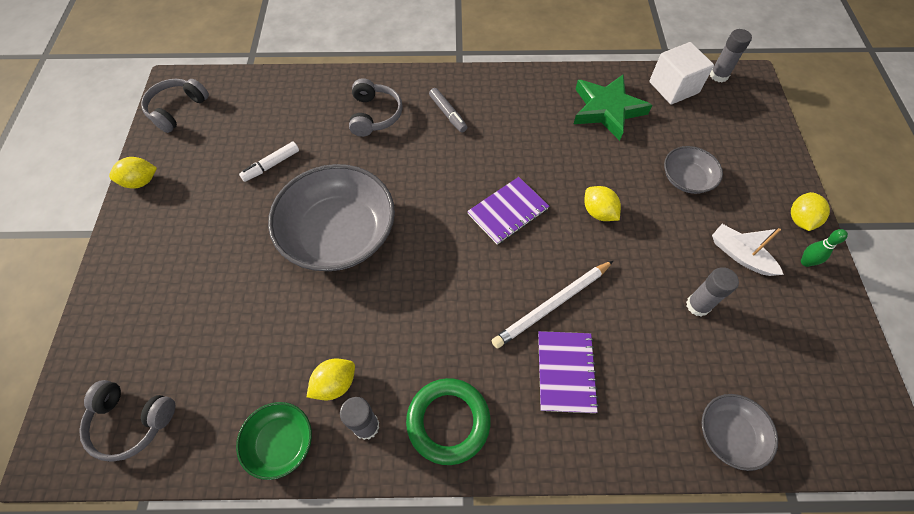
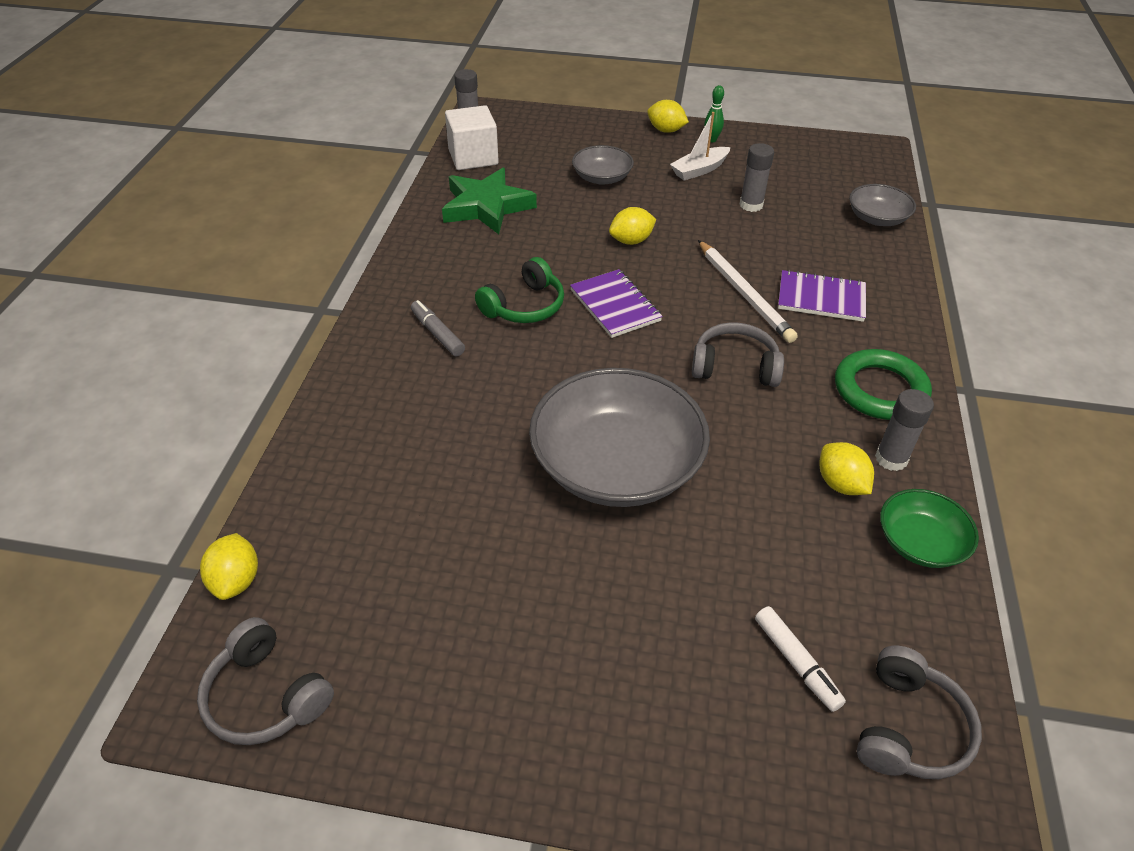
camera: 80 degrees left, 15 degrees down
(141, 182) = (437, 753): yellow lemon -> yellow lemon (236, 580)
(271, 165) = (464, 541): white marker -> white marker (796, 662)
(374, 115) = (407, 408): grey headphones -> grey headphones (735, 367)
(448, 114) = (437, 334): grey marker -> grey marker turned 105 degrees counterclockwise
(490, 155) = (524, 306): none -> green headphones

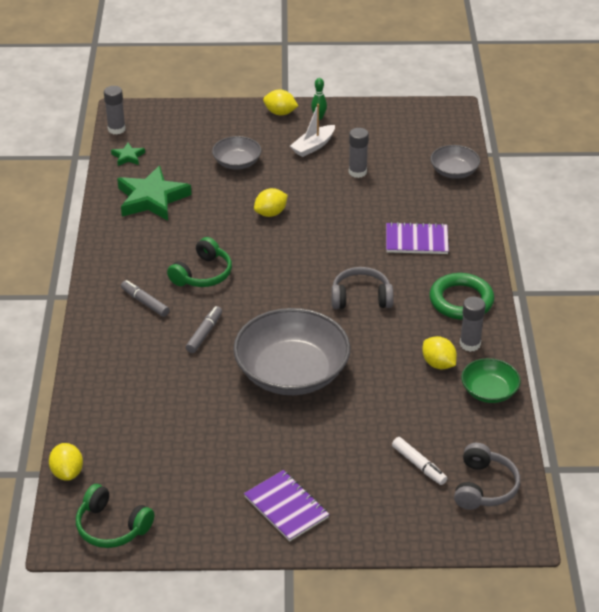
camera: 10 degrees left, 5 degrees down
(266, 696) = (112, 527): grey headphones -> green headphones
(473, 157) = (128, 157): white cube -> green star
(505, 388) = (204, 333): none -> grey marker
(615, 305) = (269, 265): purple notebook -> purple notebook (286, 507)
(744, 293) = (360, 244): white pencil -> none

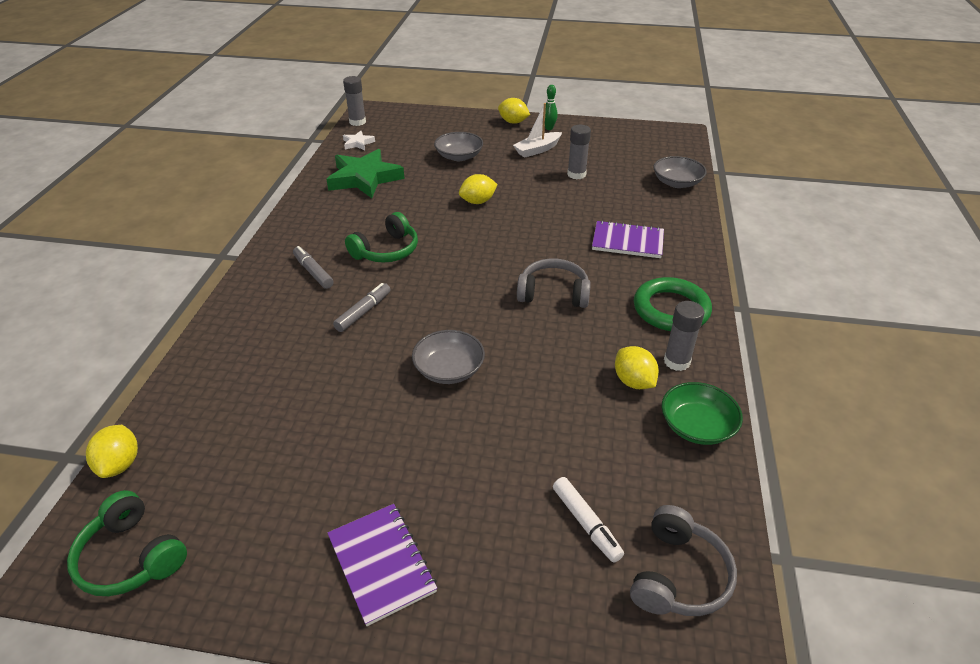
camera: 10 degrees right, 0 degrees up
(128, 157) = (358, 143): green star -> white star
(292, 372) = (449, 369): grey bowl -> grey bowl, size x0.50

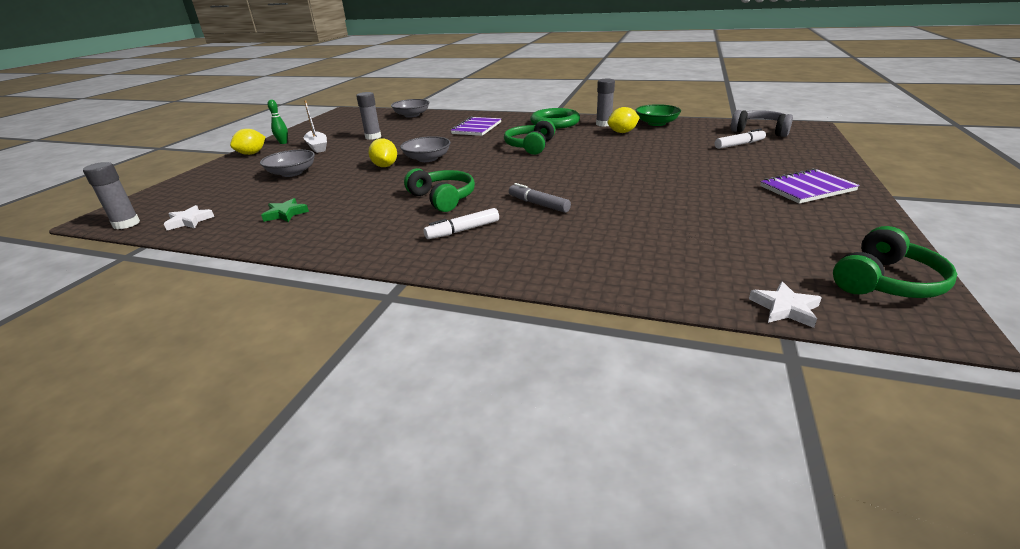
camera: 80 degrees left, 10 degrees down
(120, 464) = (785, 308): yellow lemon -> white star
(313, 272) = (463, 230): grey marker -> white marker
(364, 178) = (285, 214): green star -> green star, size x0.46
(449, 369) = (615, 174): grey bowl -> grey bowl (427, 159)
(553, 293) = (530, 146): grey headphones -> green headphones

